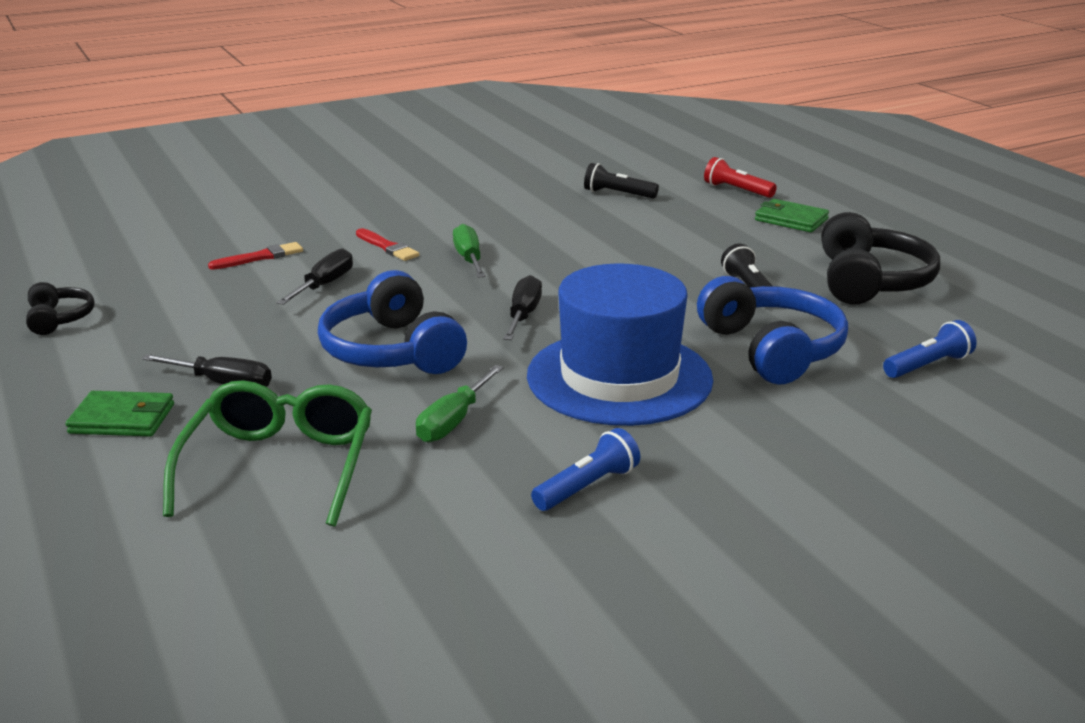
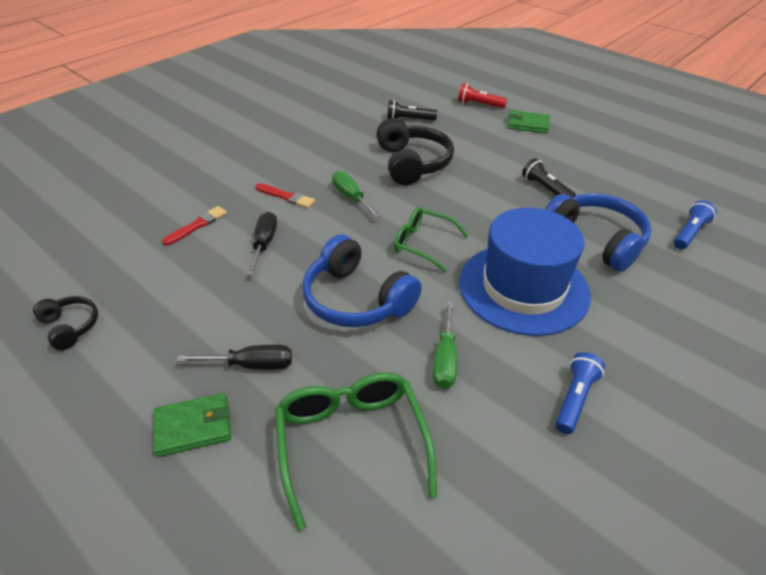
camera: 20 degrees left, 15 degrees up
(523, 315) = (423, 244): black screwdriver -> green glasses
(870, 281) = (608, 168): black headphones -> black headphones (412, 163)

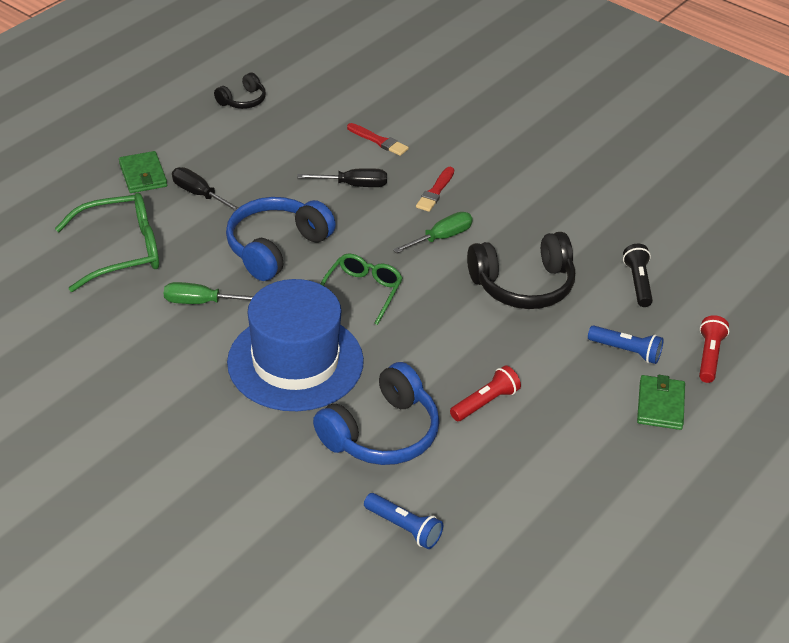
camera: 85 degrees right, 0 degrees up
(251, 365) = (199, 194): black screwdriver -> black screwdriver turned 135 degrees clockwise
(546, 189) = (485, 403): black flashlight -> red flashlight
(574, 399) = (152, 379): blue flashlight -> blue flashlight (626, 351)

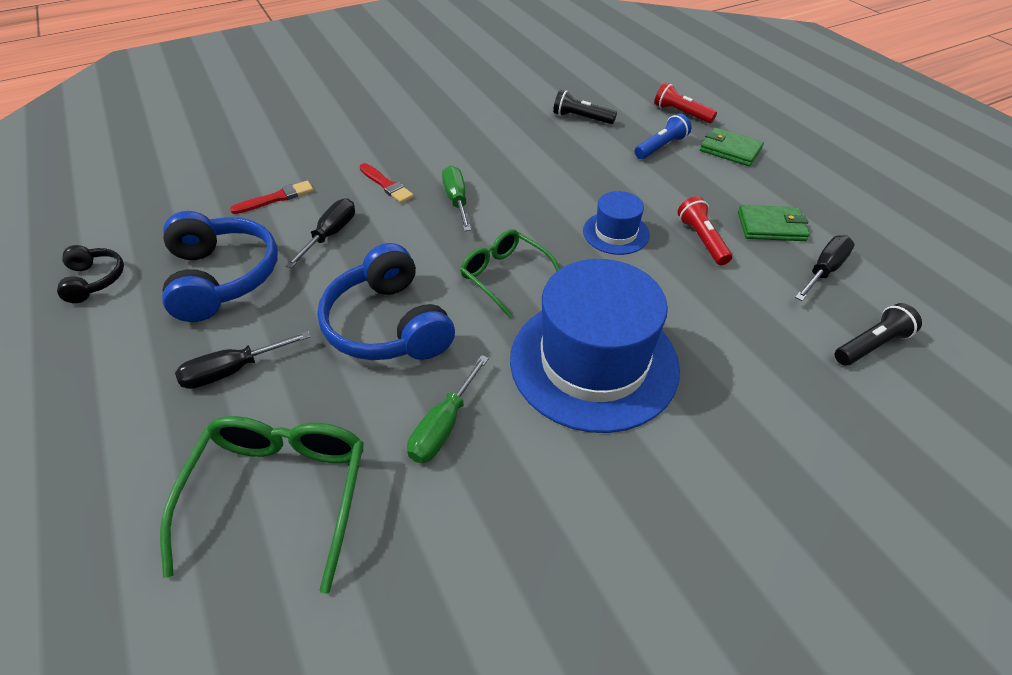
camera: 65 degrees left, 5 degrees up
(143, 175) = (138, 422): green wallet -> green wallet (771, 226)
(382, 433) = (728, 322): blue headphones -> blue headphones (222, 277)
(404, 528) = (871, 345): blue flashlight -> black flashlight
(459, 344) = (616, 233): none -> blue hat
(491, 492) = (823, 270): none -> black screwdriver
(523, 285) = (552, 173): black headphones -> none

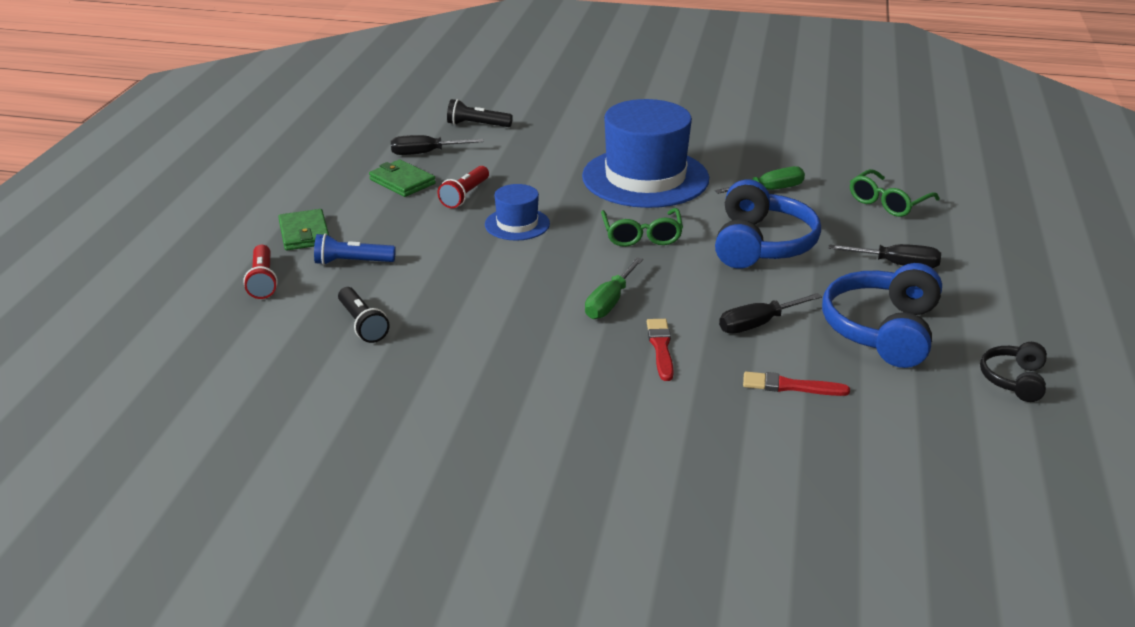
camera: 140 degrees left, 15 degrees down
(280, 493) = (888, 202): green glasses -> green glasses, size x0.66

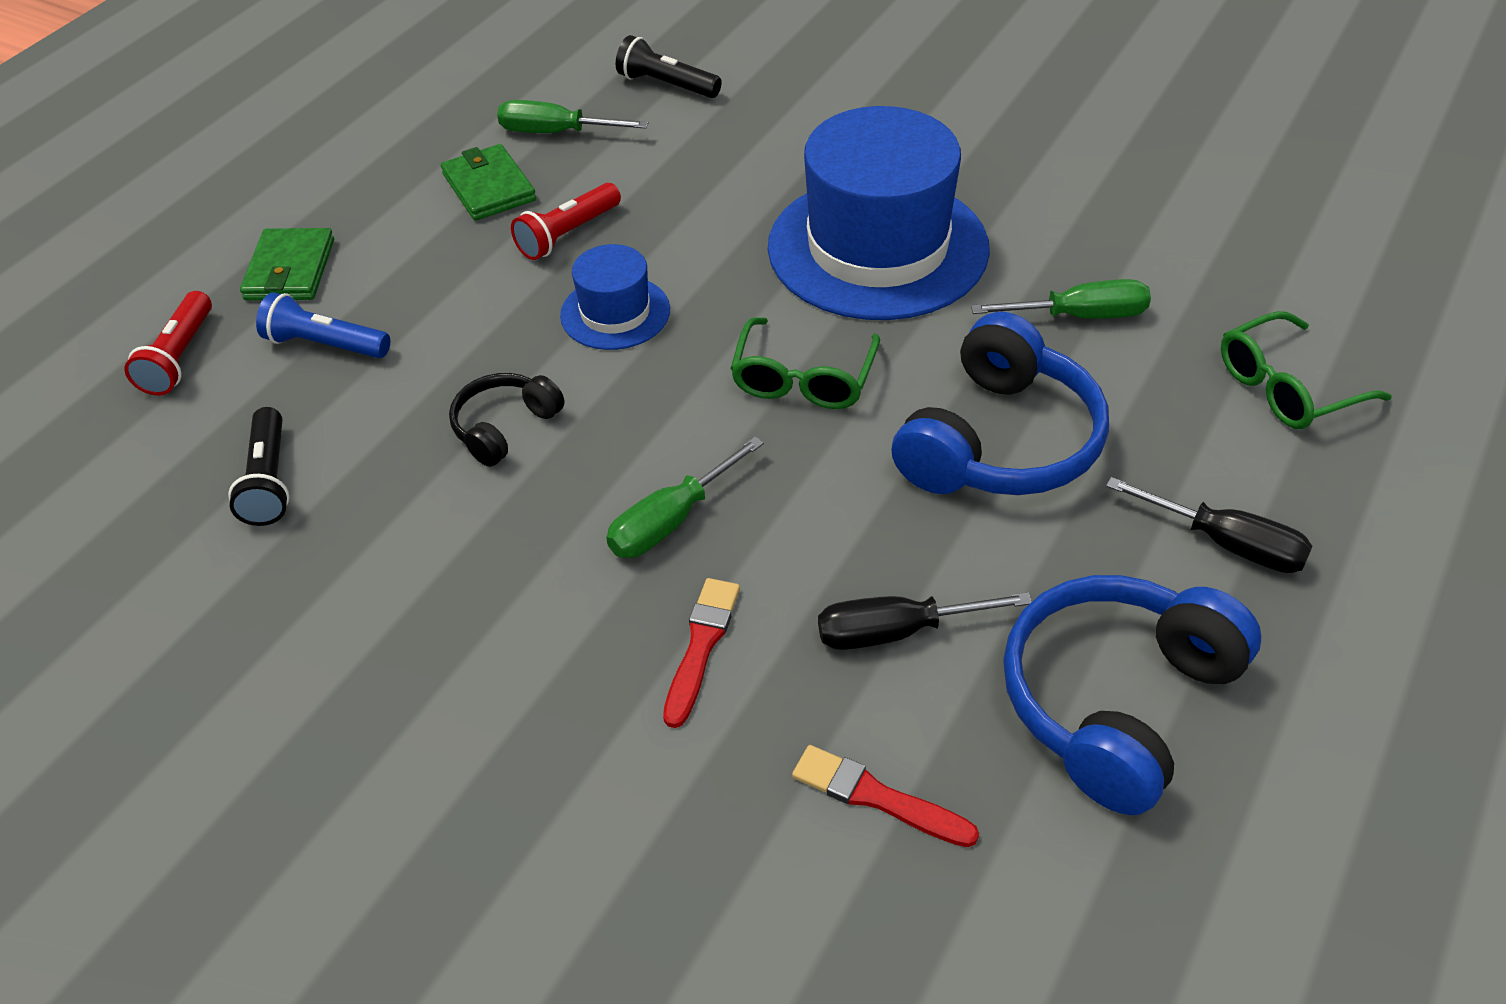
camera: 20 degrees right, 15 degrees up
(426, 153) = (556, 133): black screwdriver -> green screwdriver
(1014, 380) = (1313, 896): black headphones -> black headphones (505, 427)

